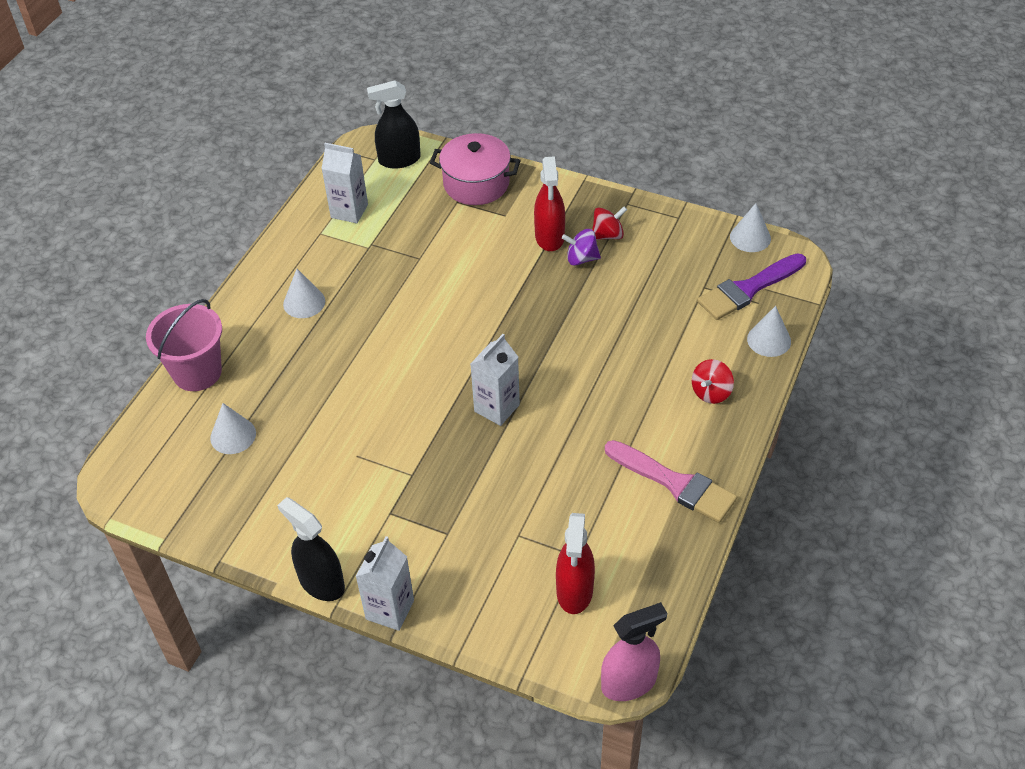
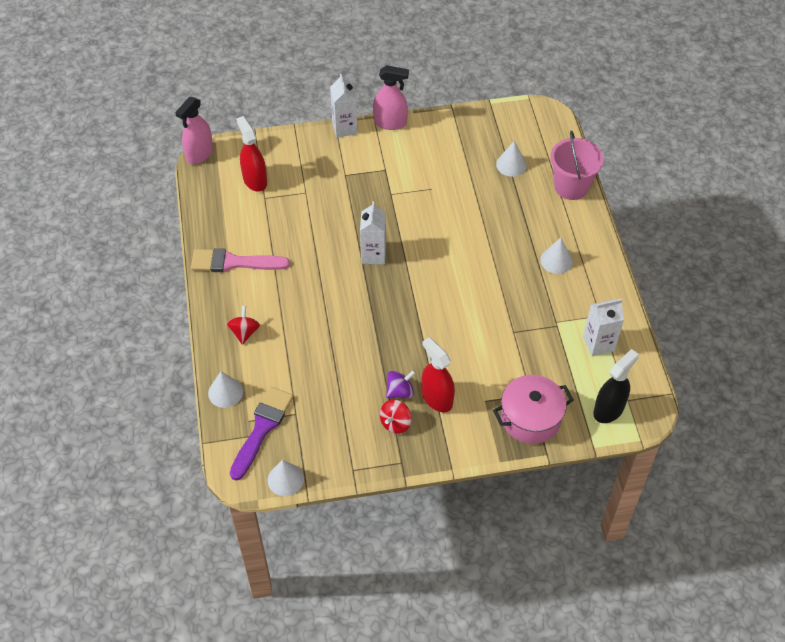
camera: 145 degrees right, 5 degrees up
(321, 582) = (390, 122): black spray bottle -> pink spray bottle

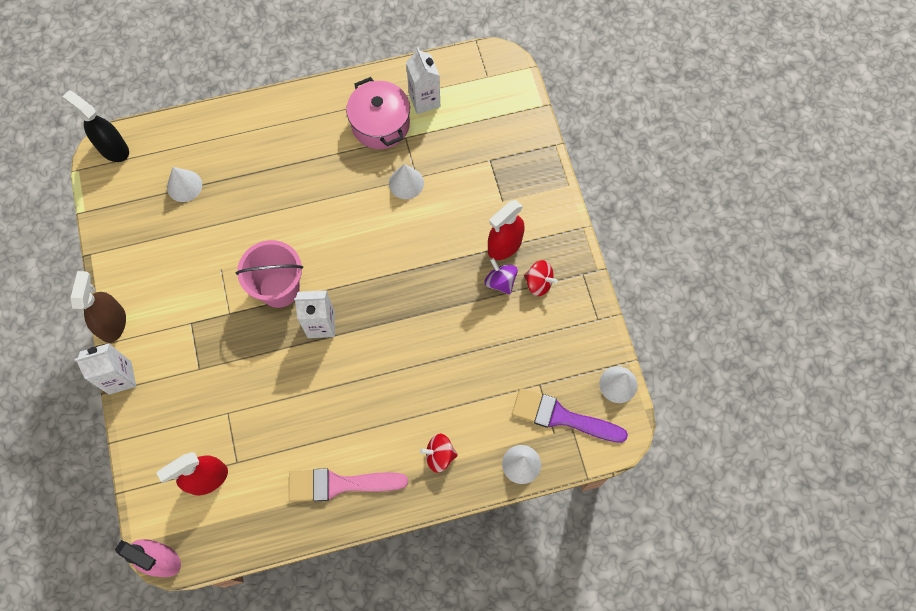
camera: 95 degrees left, 15 degrees up
(234, 262) = (340, 484): pink brush -> pink brush turned 90 degrees clockwise
(390, 122) = (113, 323): pink spray bottle -> brown spray bottle
(530, 418) = (518, 159): pink pot -> pink pot (380, 124)
(556, 260) = (321, 138): white cone -> white cone (406, 183)
(571, 186) = (217, 125): pink bucket -> pink bucket (279, 288)
(609, 409) = (500, 92): black spray bottle -> black spray bottle (113, 149)

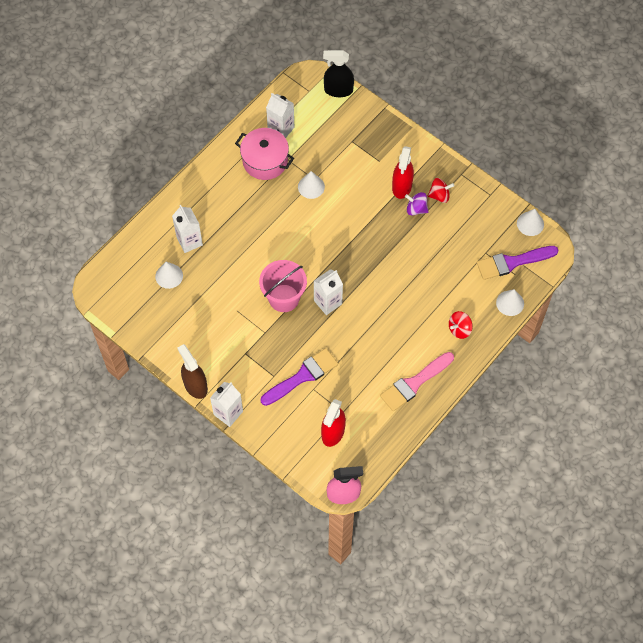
camera: 35 degrees left, 5 degrees down
(113, 149) = (100, 283): black spray bottle -> black spray bottle (338, 90)
(227, 390) = (302, 376): none -> purple brush
(234, 162) = (189, 241): none -> white carton

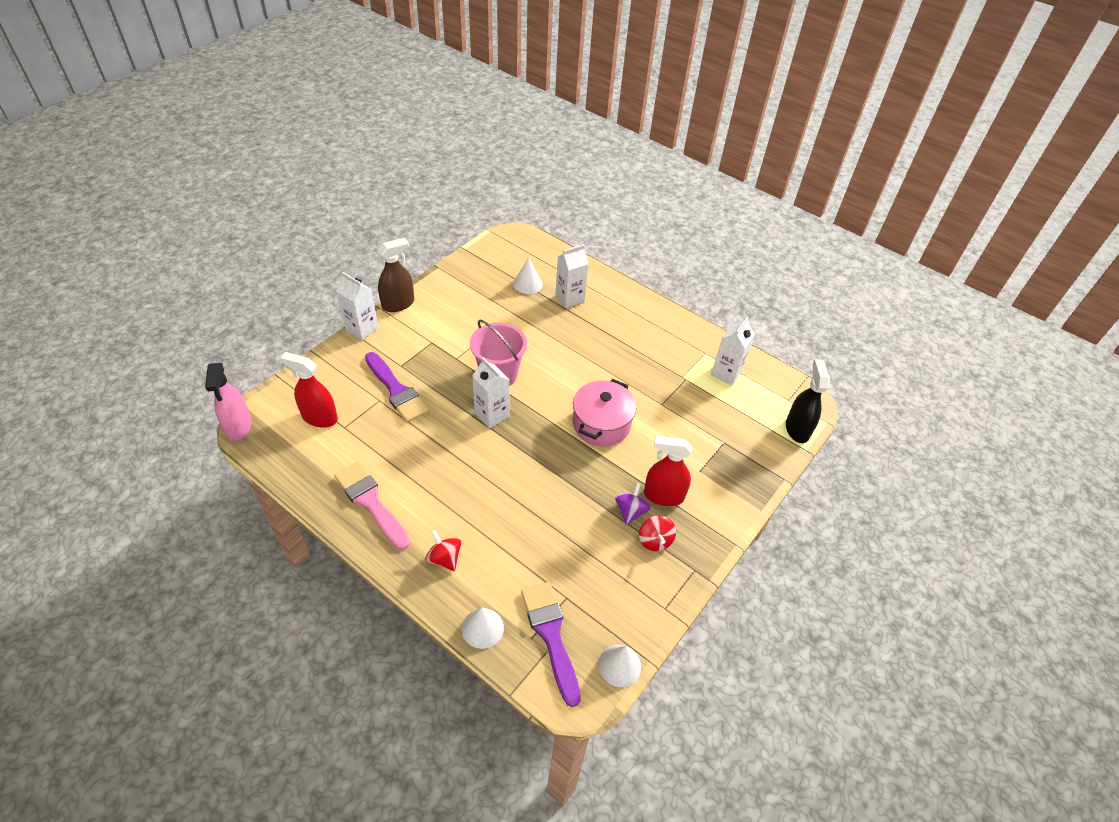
camera: 85 degrees right, 15 degrees down
(265, 161) = (679, 359): pink pot -> pink pot (601, 424)
(311, 187) = (650, 400): white cone -> none

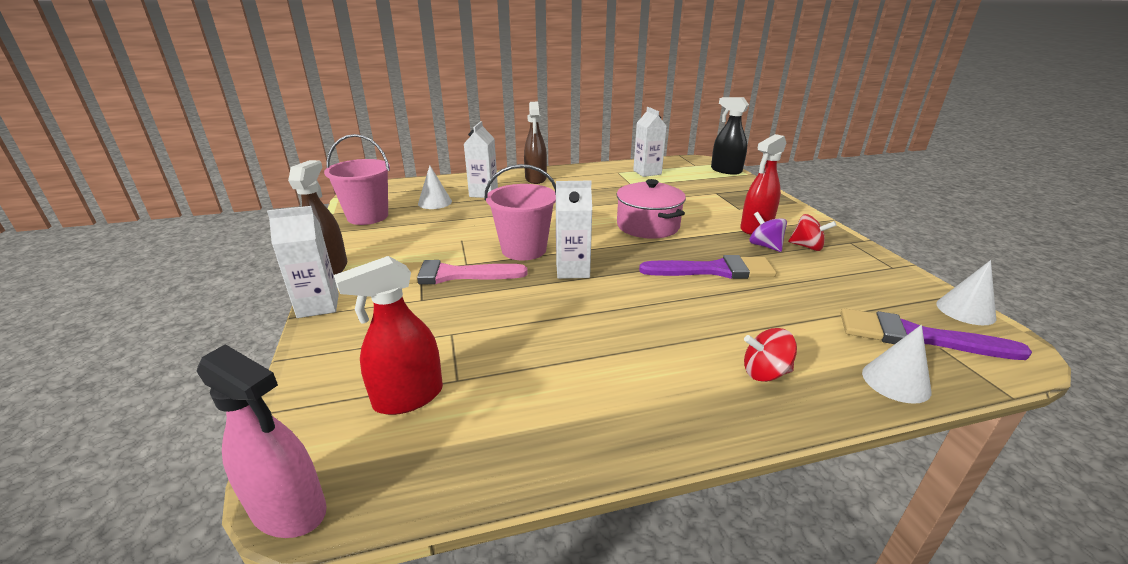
camera: 50 degrees left, 20 degrees down
(371, 502) = (620, 404): pink brush -> pink brush (450, 275)
(396, 390) = (455, 315): purple brush -> purple brush (714, 270)
(475, 268) = (368, 216): none -> pink bucket
(631, 310) = (536, 179): none -> brown spray bottle

